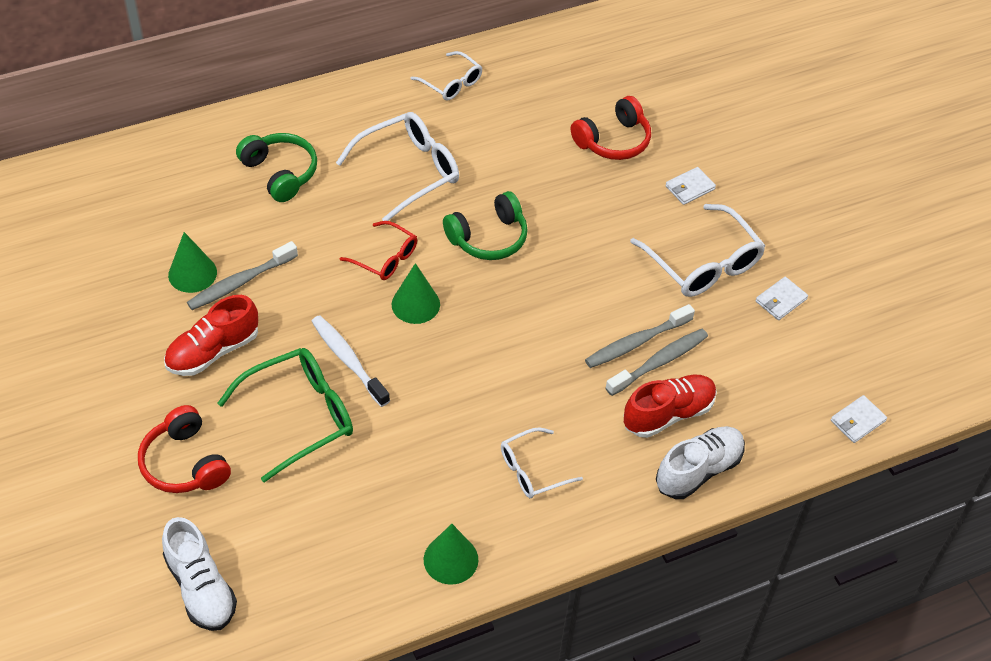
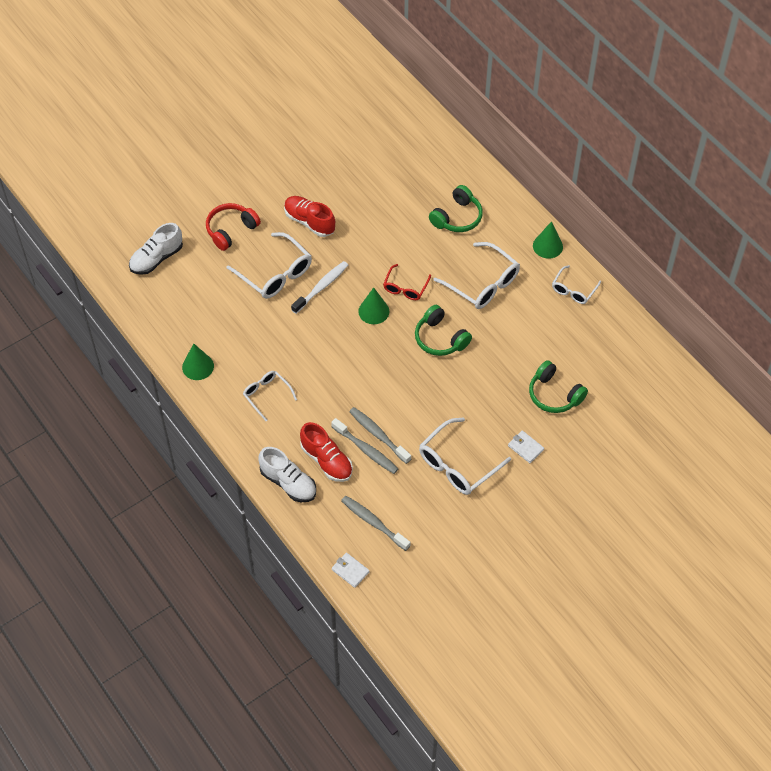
camera: 80 degrees right, 5 degrees up
(192, 273) = (363, 196): green cone -> green cone (547, 246)
(240, 282) = (363, 221): grey toothbrush -> grey toothbrush (373, 522)
(299, 416) = (275, 274): green glasses -> white glasses
(613, 140) = (554, 394): red headphones -> green headphones
(781, 300) = (439, 515): white wallet -> none

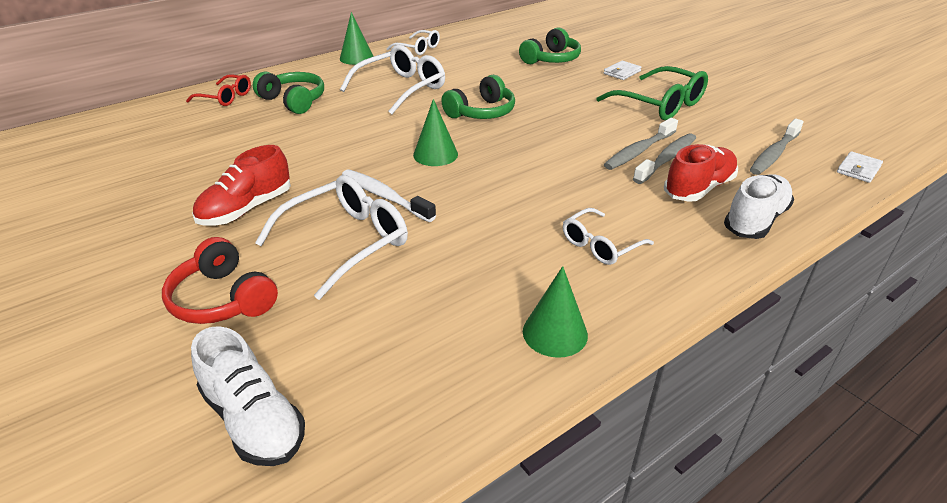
camera: 90 degrees left, 20 degrees down
(405, 287) = (398, 133): red glasses -> red glasses (226, 97)
(458, 464) = (660, 104): white glasses -> green glasses

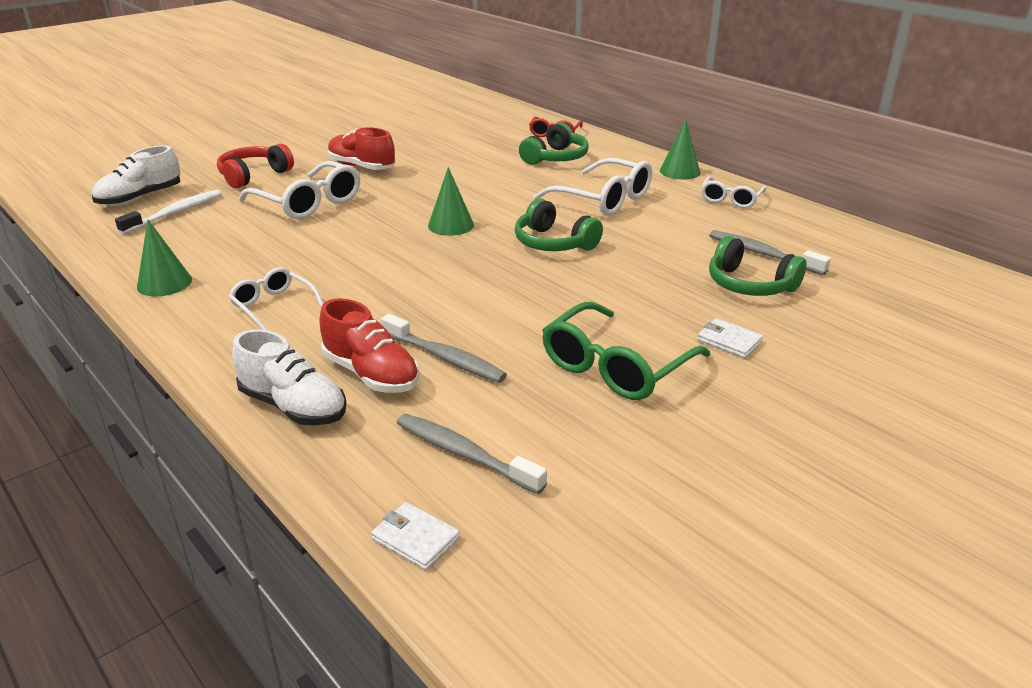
camera: 85 degrees right, 5 degrees down
(384, 196) = (374, 210): white toothbrush -> white toothbrush (175, 213)
(639, 151) = (466, 339): grey toothbrush -> grey toothbrush (762, 254)

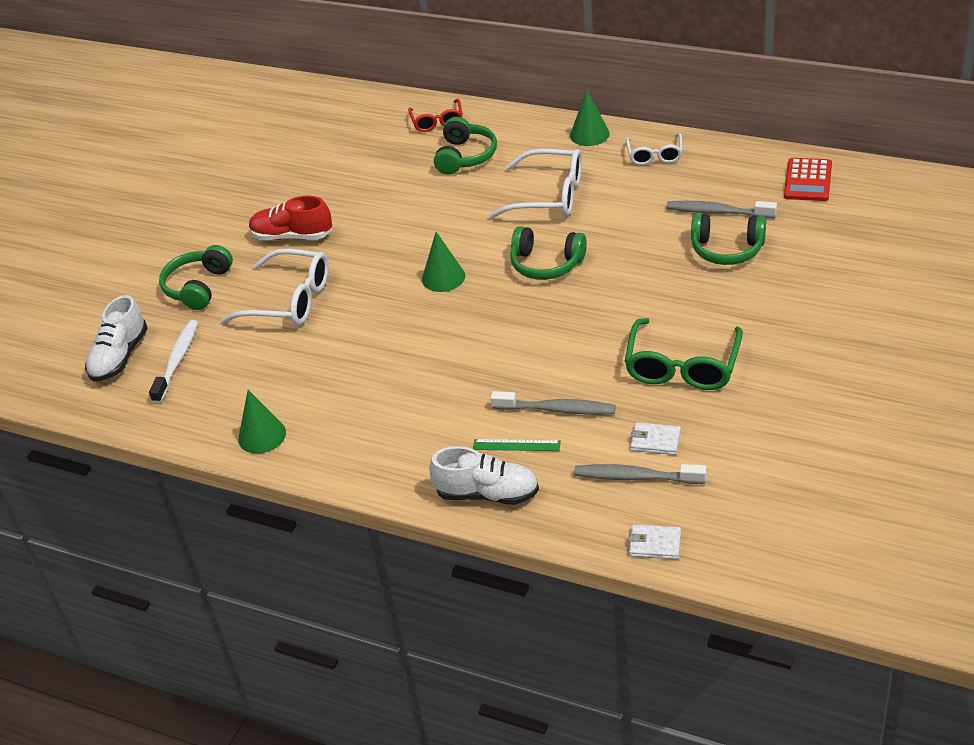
camera: 20 degrees left, 10 degrees up
(254, 175) = (198, 287): red headphones -> green headphones
(273, 306) = (379, 419): white glasses -> none
(371, 374) = (516, 445): red shoe -> green ruler
(729, 341) = (744, 311): white wallet -> white wallet (655, 441)
(883, 257) = (808, 180): none -> red calculator

